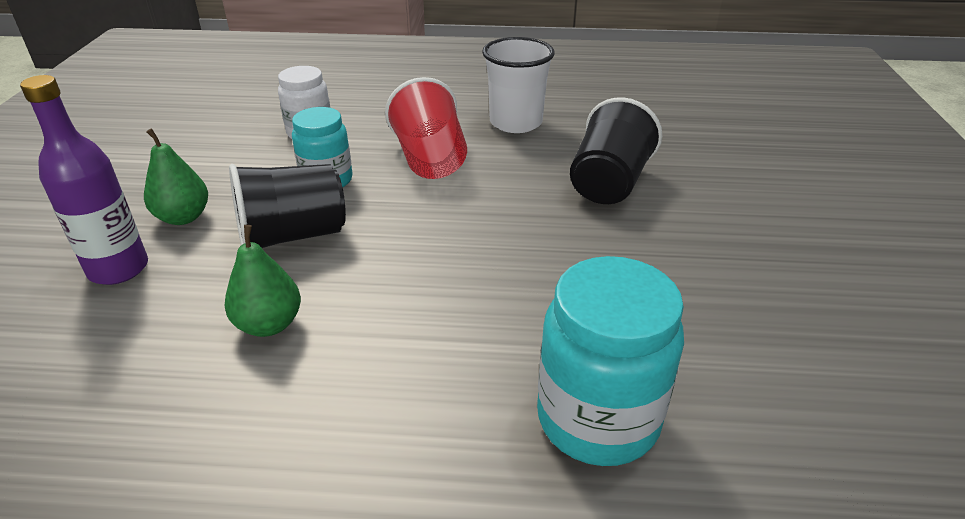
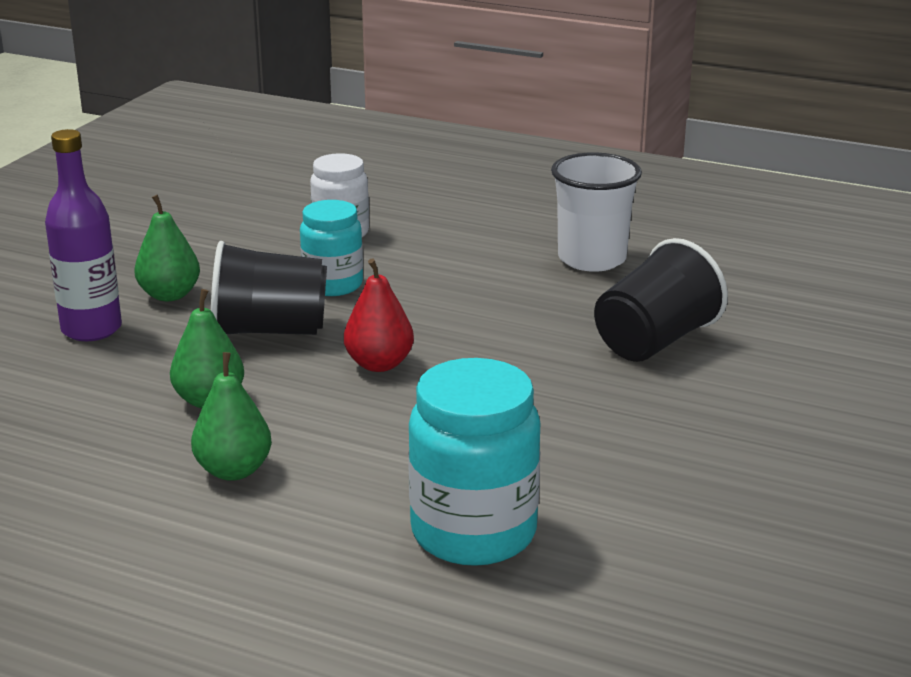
camera: 20 degrees right, 10 degrees down
(331, 405) = (234, 470): none -> green pear
(407, 250) = (379, 364): none -> red pear
(430, 159) = (460, 282): red cup -> none

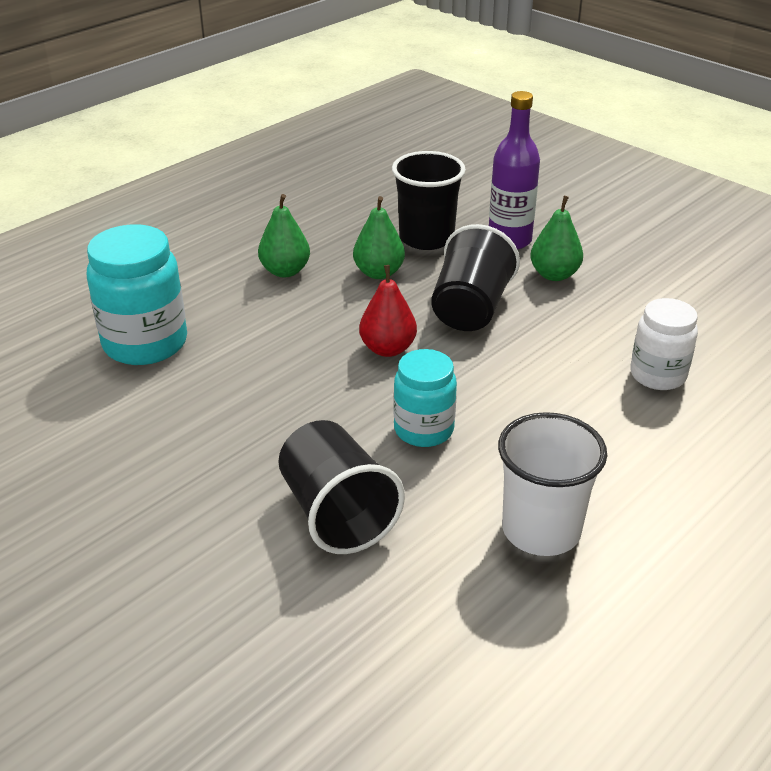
camera: 110 degrees right, 10 degrees up
(101, 384) = (426, 238): none -> black cup
(333, 285) = (542, 351): turquoise jar -> turquoise jar (423, 430)

